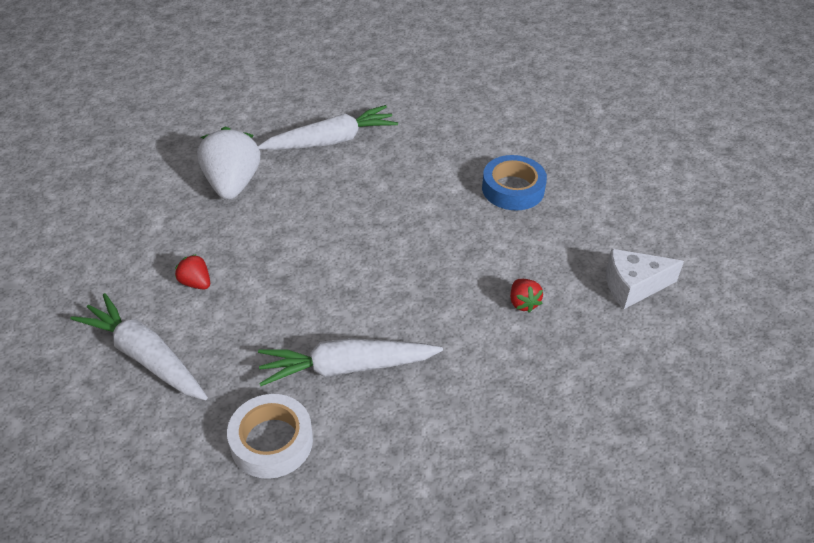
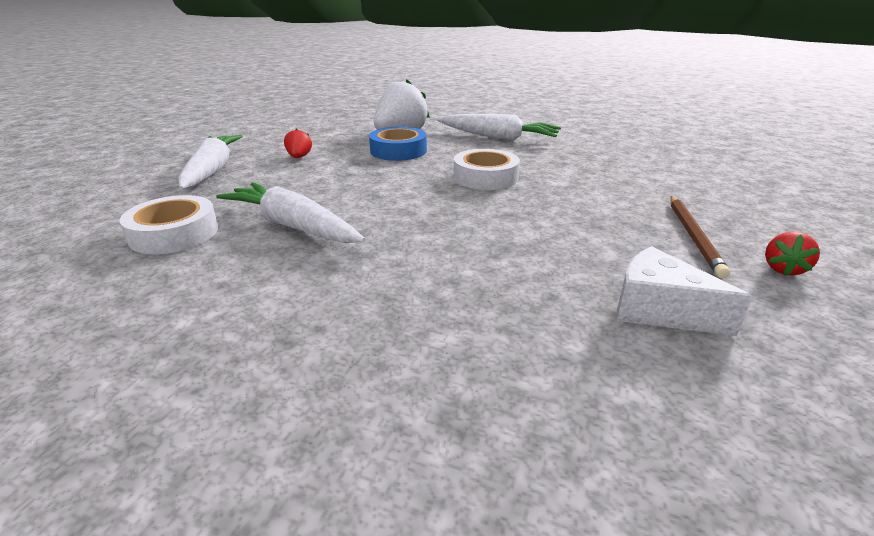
camera: 45 degrees right, 15 degrees down
(398, 213) = (485, 177): none -> white tape
(513, 189) = (613, 200): blue tape -> blue tape (398, 151)
(523, 303) = (502, 262): red strawberry -> red strawberry (783, 269)
(592, 203) = (693, 236): none -> brown pencil

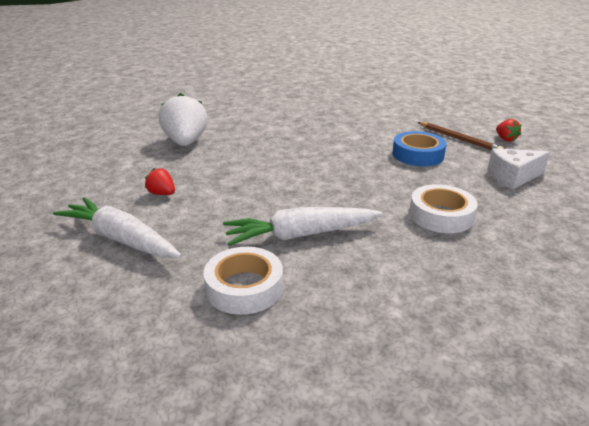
camera: 50 degrees left, 0 degrees up
(398, 151) = (221, 156): blue tape -> blue tape (418, 155)
(485, 177) = (317, 150): white tape -> white tape (441, 215)
(498, 137) = (256, 119): white carrot -> none

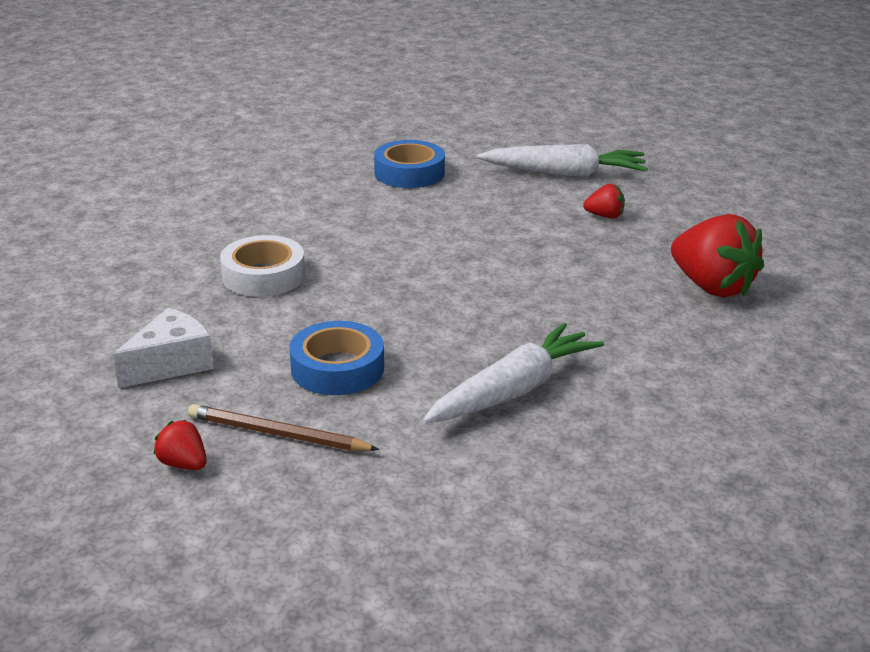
camera: 150 degrees right, 0 degrees up
(185, 142) = (712, 287): white strawberry -> red strawberry
(244, 287) = (409, 173): white tape -> blue tape
(301, 235) = (403, 217): white carrot -> white carrot (513, 391)

